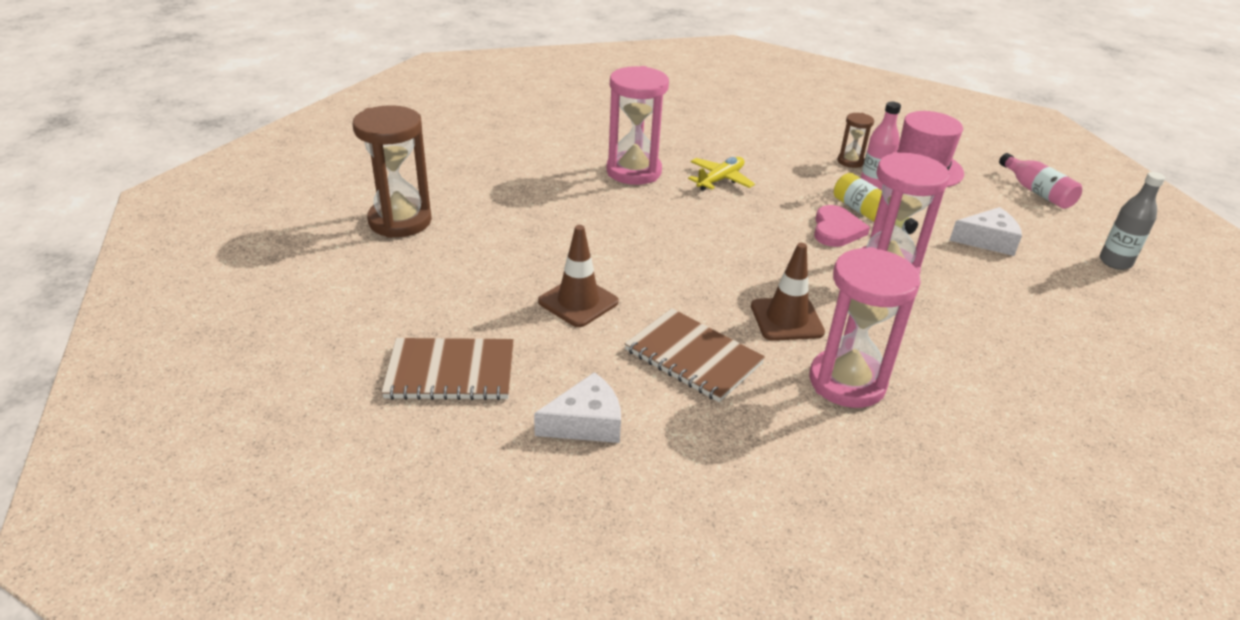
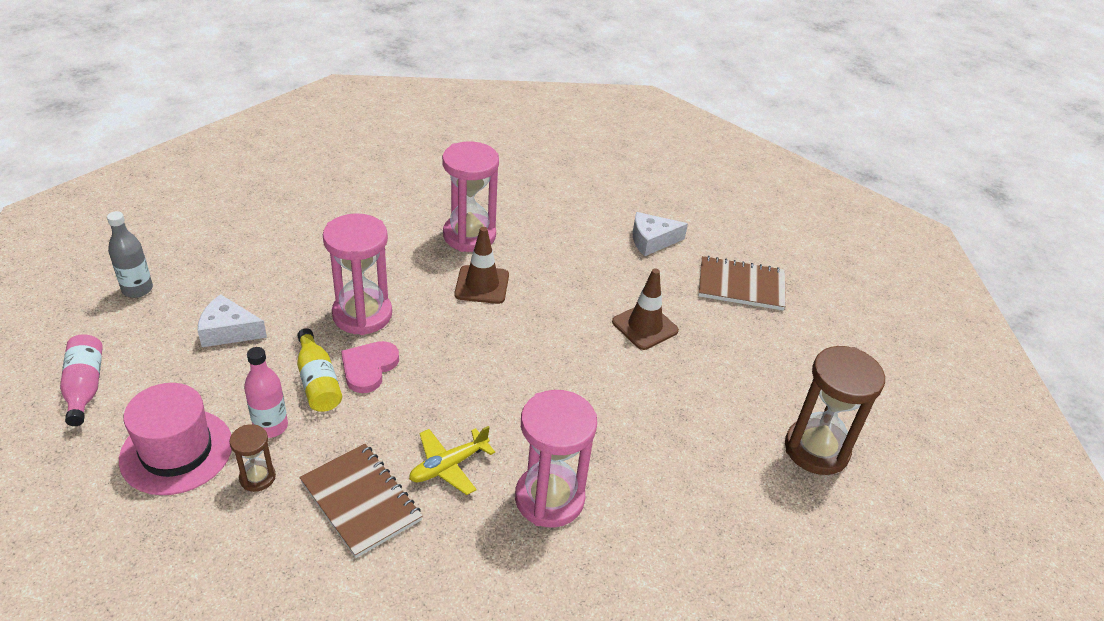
camera: 170 degrees left, 5 degrees up
(693, 357) = (568, 269): brown notebook -> brown notebook (361, 501)

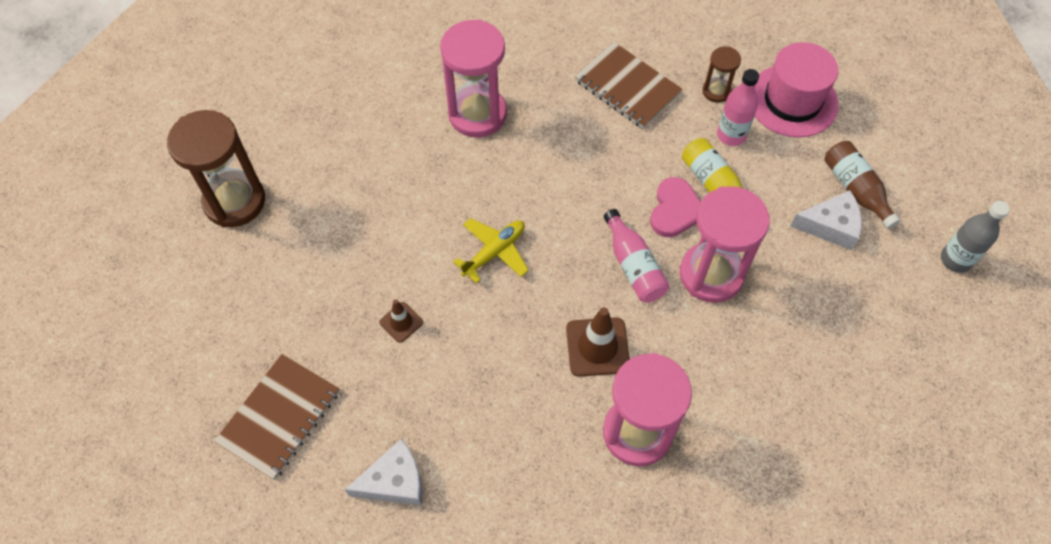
camera: 175 degrees right, 20 degrees up
(85, 387) = (910, 142): pink bottle -> pink bottle (633, 266)
(180, 355) = (855, 189): none -> brown bottle
(448, 466) = (568, 127): yellow plane -> yellow plane (494, 252)
(645, 326) = (401, 322): brown traffic cone -> brown traffic cone, size x0.58
(741, 285) = (279, 417): brown notebook -> brown notebook turned 60 degrees counterclockwise

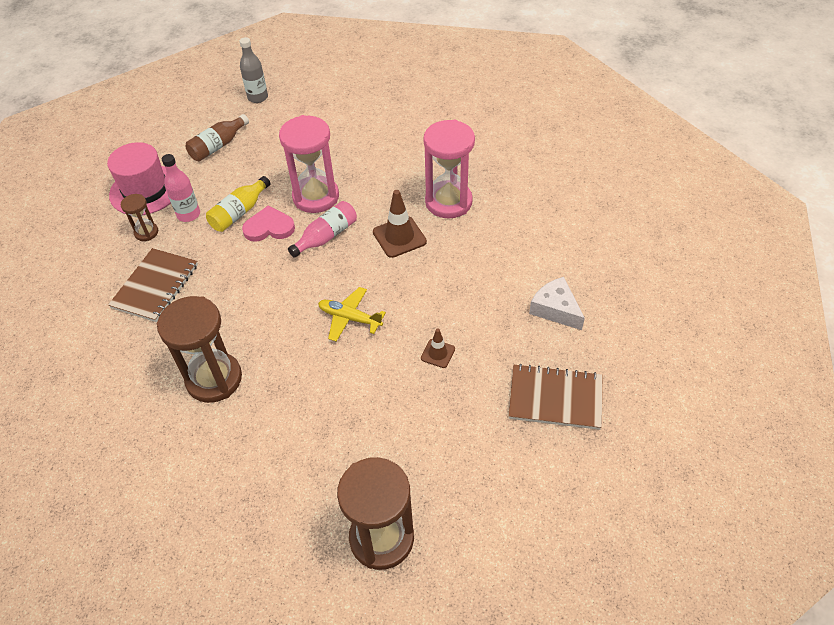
camera: 110 degrees left, 10 degrees down
(477, 114) = (214, 379): pink hourglass -> brown hourglass
(830, 226) = (253, 151): white cheese -> none

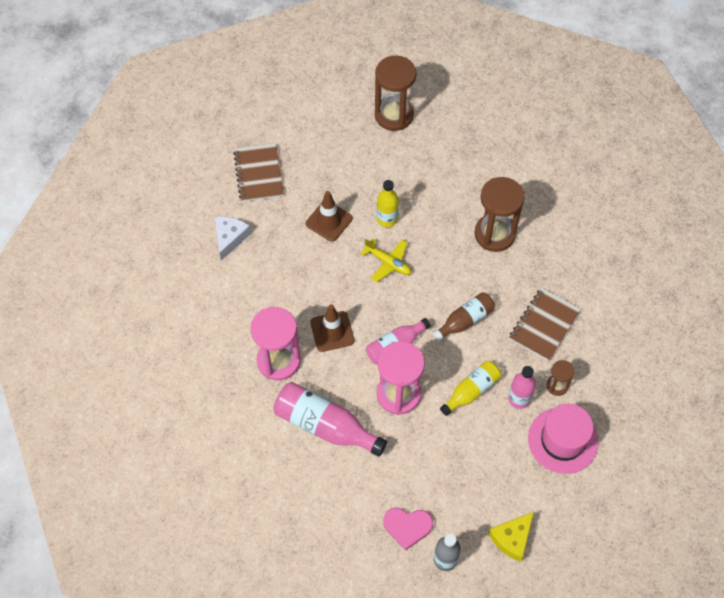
camera: 170 degrees left, 10 degrees up
(199, 118) = (512, 538): none -> yellow cheese
(218, 146) = (491, 488): brown bottle -> brown bottle (465, 321)
(269, 227) = (445, 367): pink heart -> pink heart (407, 526)
(361, 371) = (387, 219): none -> yellow bottle
(384, 161) = (325, 426): none -> pink bottle
(438, 353) = (329, 221): brown traffic cone -> brown traffic cone, size x1.74
(555, 309) = (230, 238): white cheese -> white cheese turned 135 degrees counterclockwise
(555, 398) = (258, 174): brown notebook -> brown notebook turned 60 degrees clockwise

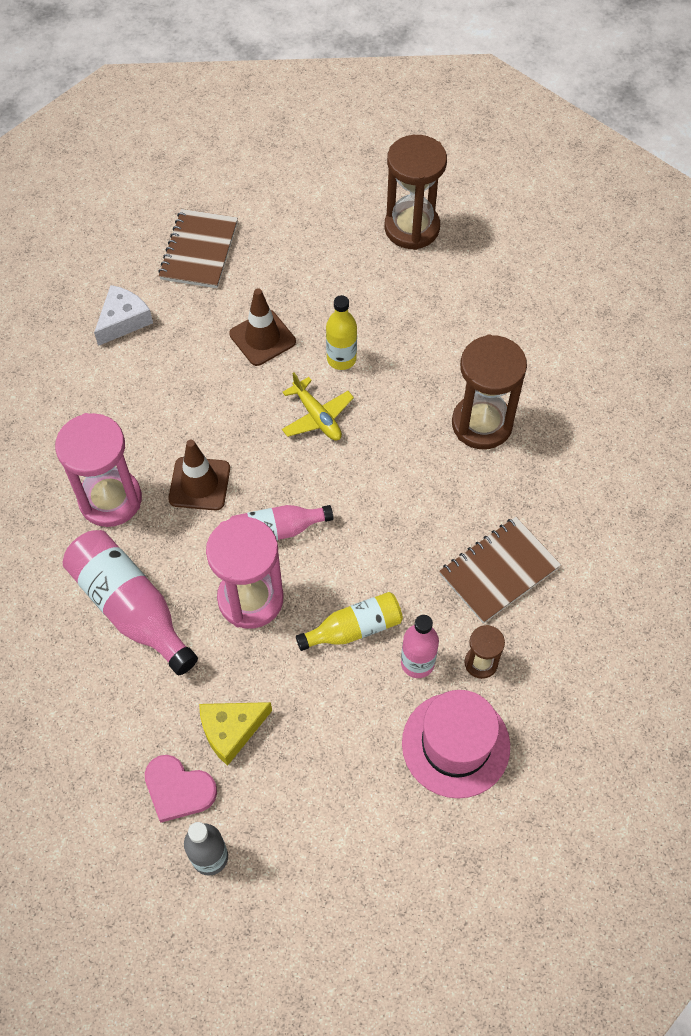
camera: 20 degrees right, 0 degrees up
(465, 321) = (388, 528): brown bottle -> none
(512, 538) = (319, 862): yellow cheese -> yellow cheese (231, 730)

